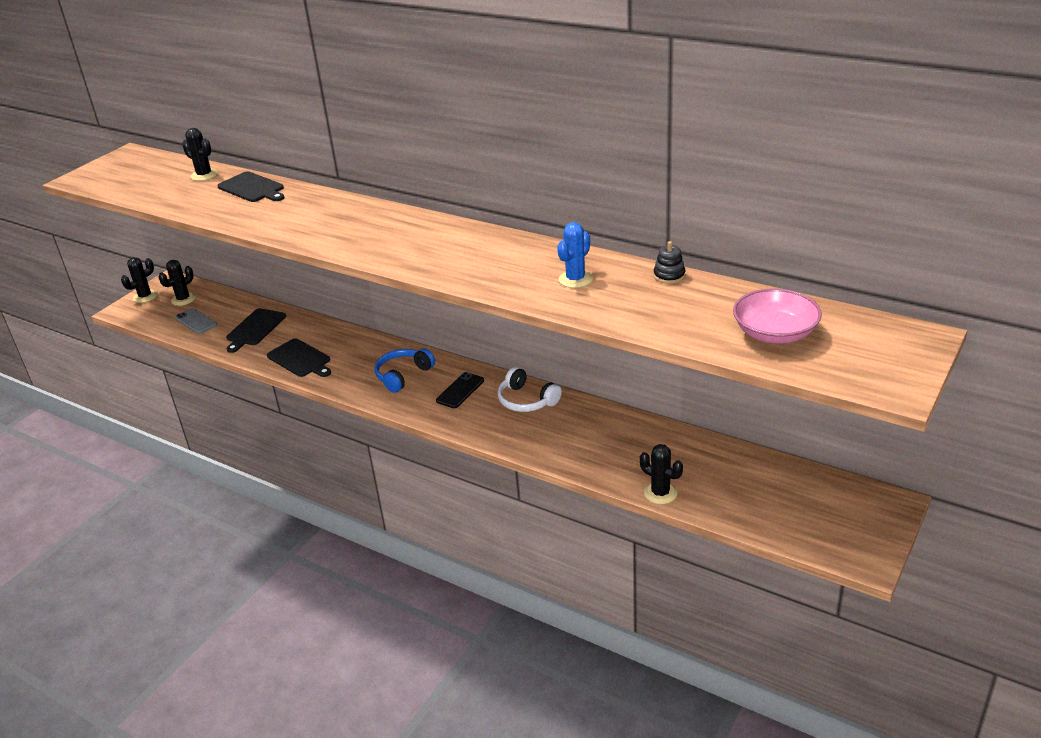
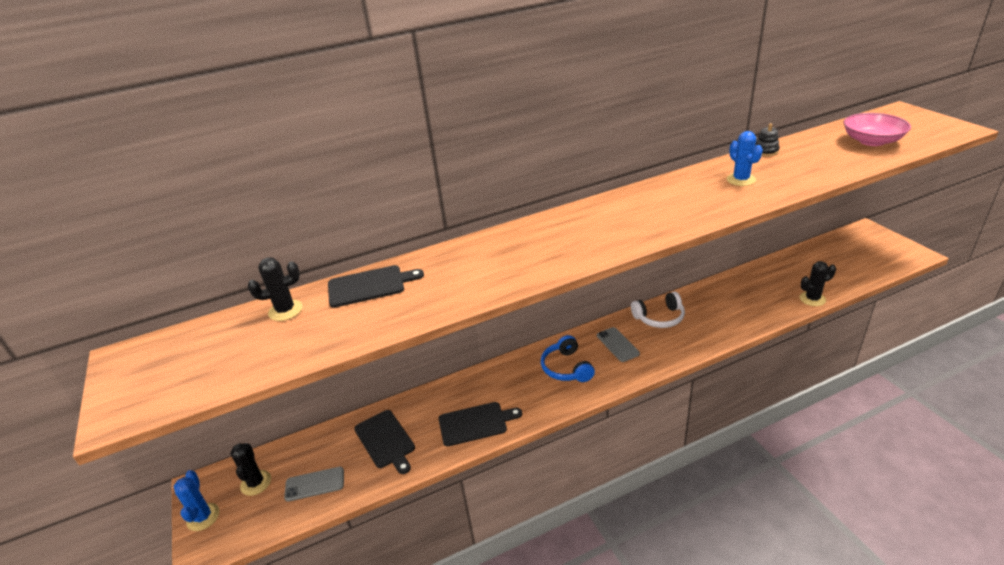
camera: 55 degrees left, 0 degrees up
(145, 296) = (203, 517): black cactus -> blue cactus
(460, 390) = (617, 344): black phone -> grey phone

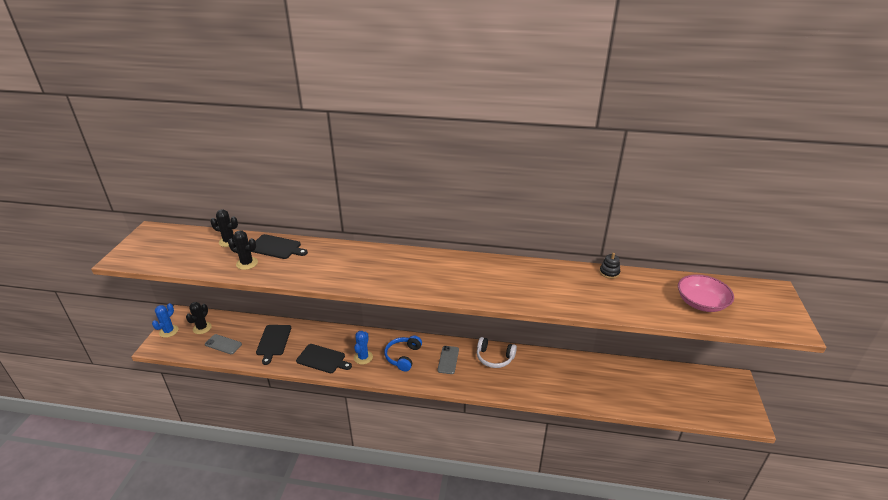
camera: 30 degrees right, 0 degrees up
(741, 180) = (557, 285): blue cactus -> blue cactus (363, 357)
(812, 299) = (615, 405): black cactus -> black cactus (247, 263)

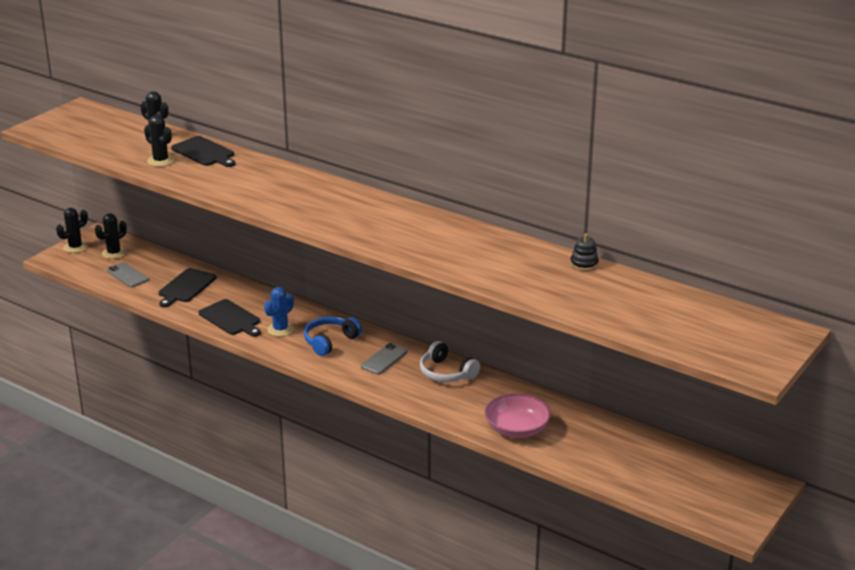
camera: 25 degrees right, 5 degrees down
(169, 331) = (75, 247): blue cactus -> black cactus
(701, 303) = (667, 319): pink bowl -> pink bowl (517, 429)

